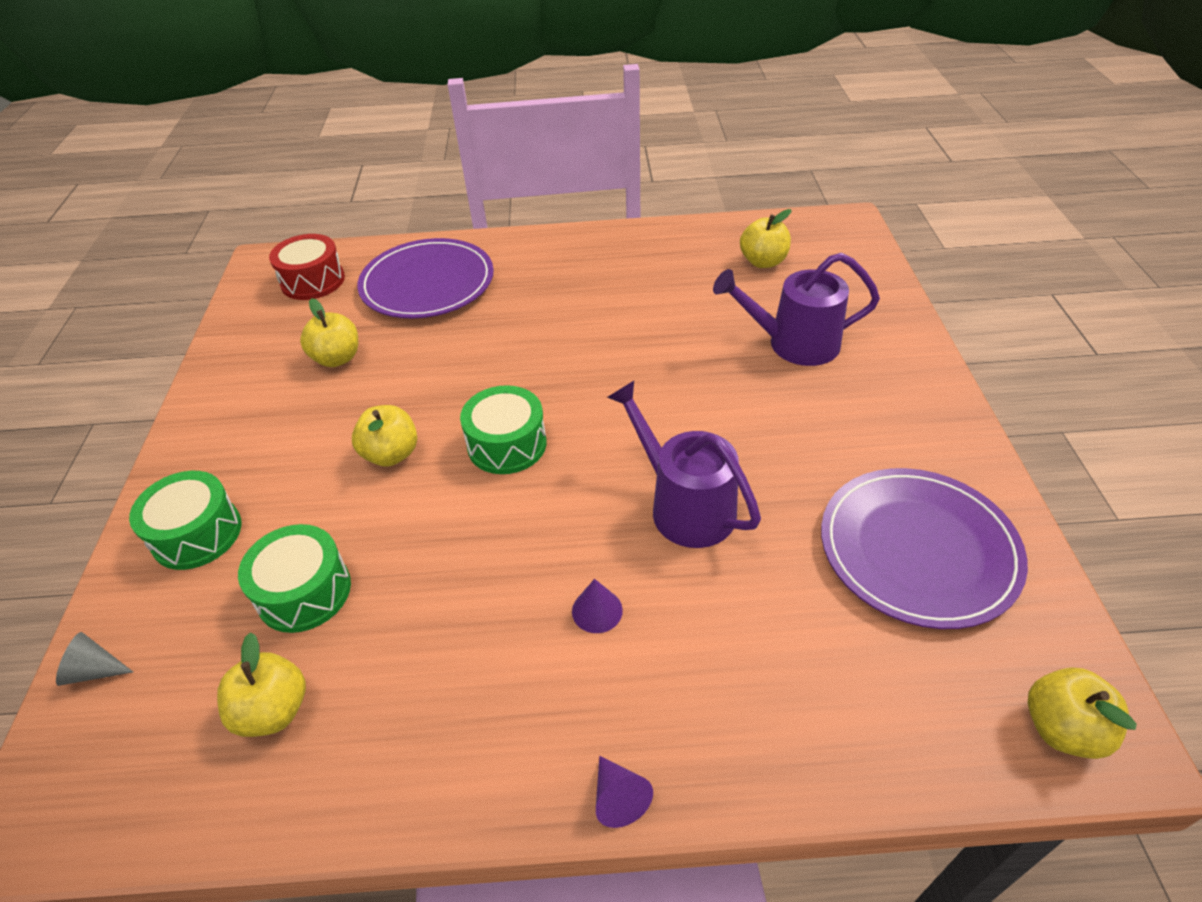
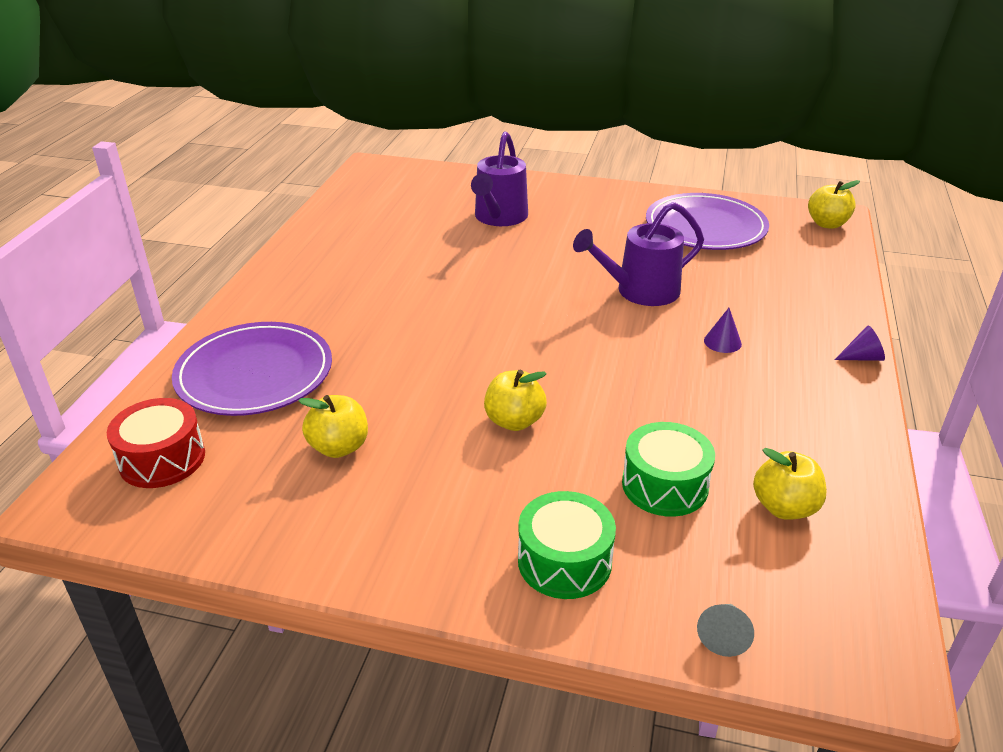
camera: 75 degrees left, 10 degrees down
(507, 444) = (536, 356): green drum -> none
(763, 262) = (390, 206): yellow apple -> none

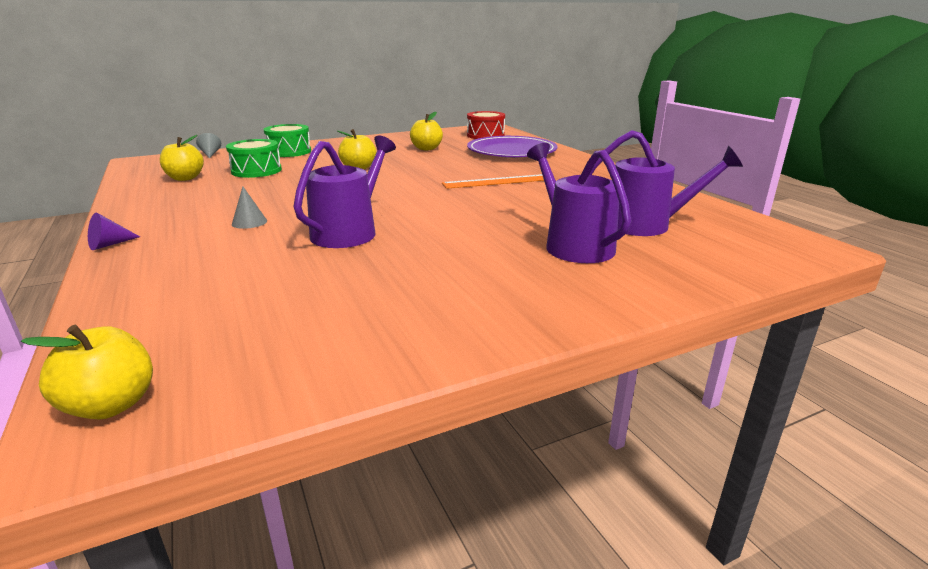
camera: 140 degrees right, 10 degrees down
(410, 309) = (497, 181): none -> orange ruler
(416, 212) = (646, 225): none -> purple watering can
(705, 227) = (333, 318): purple plate -> none
(722, 342) = (249, 222): purple cone -> grey cone

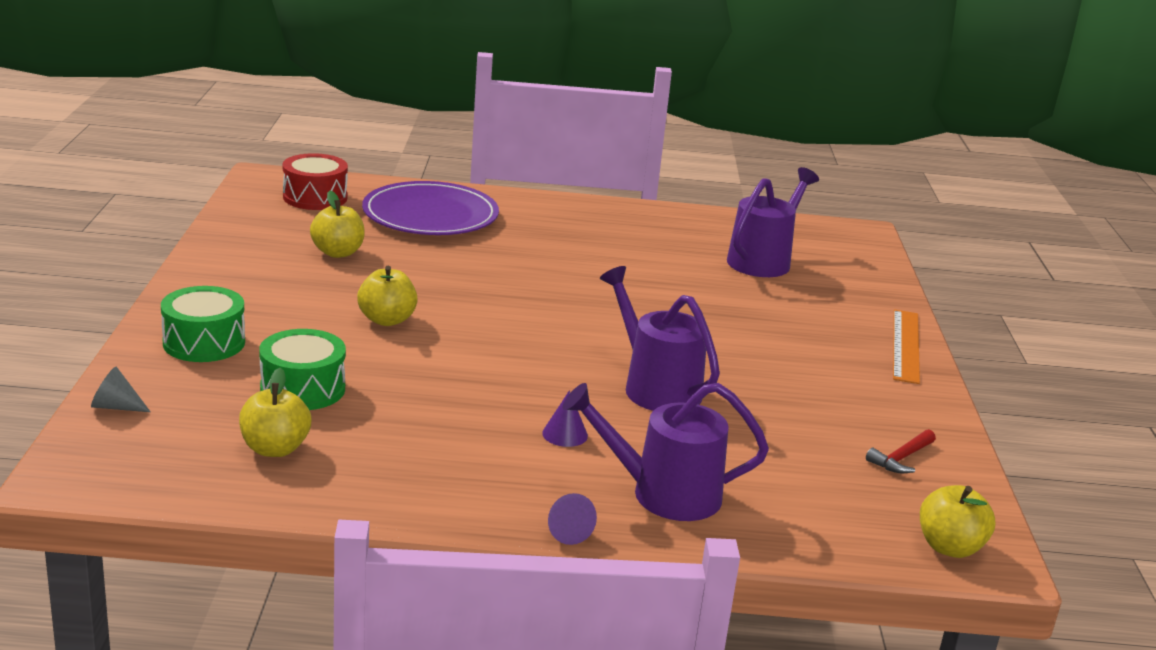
camera: 65 degrees left, 0 degrees up
(249, 222) = (565, 434): grey cone -> purple cone
(310, 344) = (901, 458): none -> red hammer
(497, 181) = (558, 267): orange ruler -> orange ruler (906, 345)
(574, 245) = (784, 304): purple watering can -> purple watering can (664, 494)

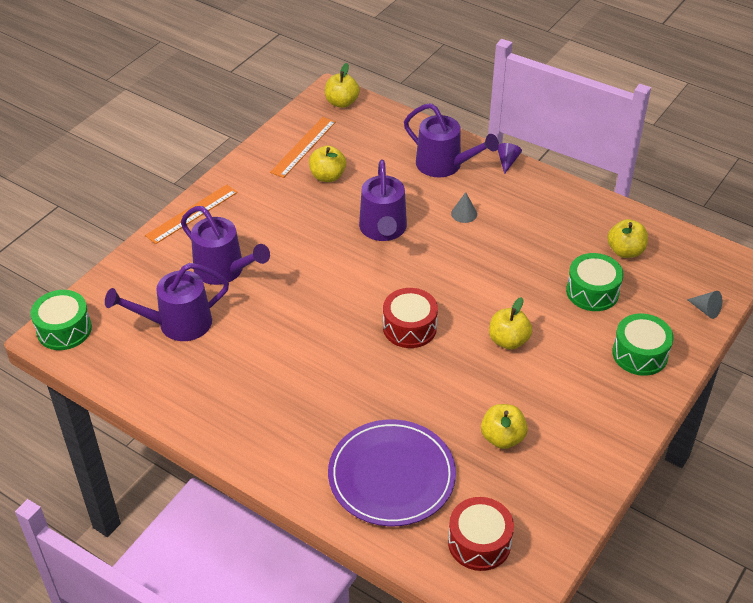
camera: 145 degrees left, 20 degrees up
(517, 306) = (409, 327): none -> red drum
(565, 434) = (464, 213): purple cone -> grey cone
(785, 307) = (224, 270): none -> purple watering can
(811, 429) = (327, 176): none -> yellow apple
(857, 237) = (64, 329): none -> green drum
(901, 458) = (303, 147): red hammer -> orange ruler

